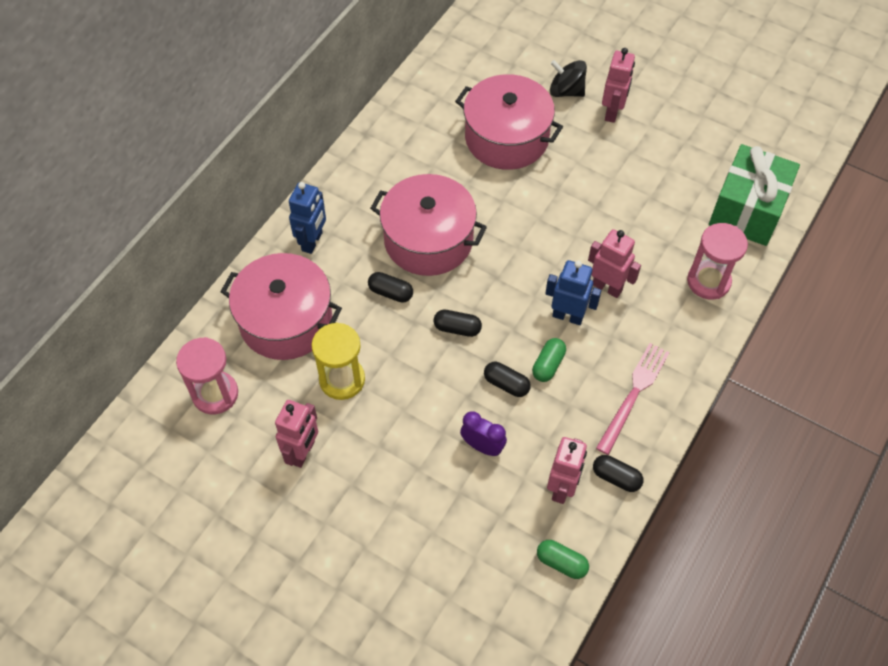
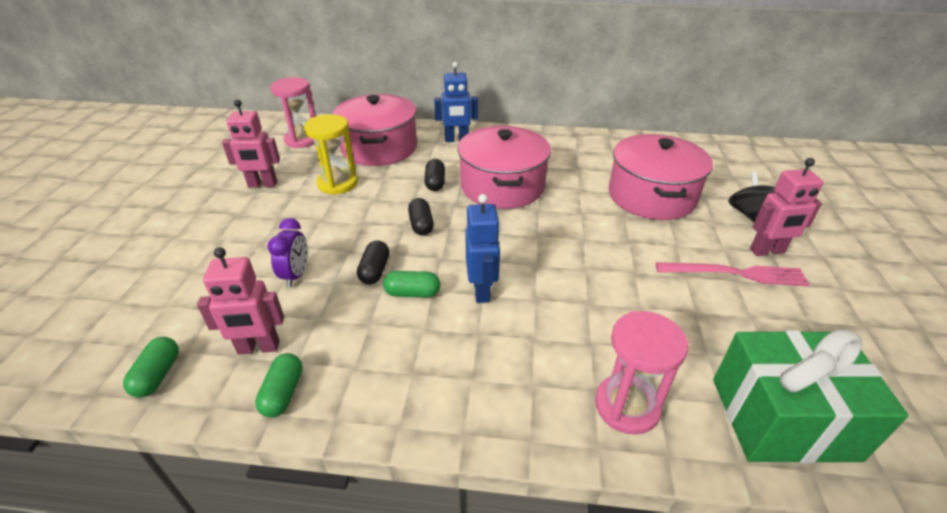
camera: 65 degrees right, 20 degrees down
(607, 287) = (541, 310): pink robot -> none
(616, 477) = (283, 393): black capsule -> green capsule
(633, 394) = (409, 376): pink fork -> pink fork (736, 274)

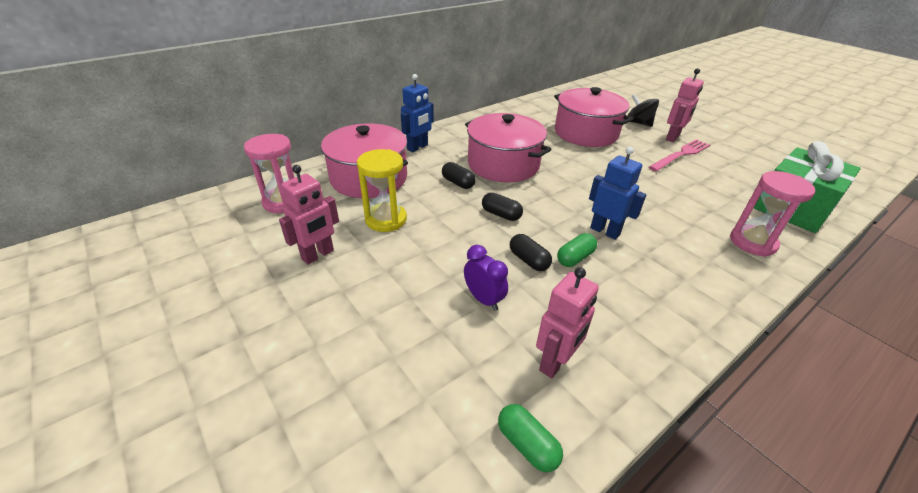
camera: 45 degrees left, 0 degrees up
(283, 393) = (624, 373): green capsule -> none

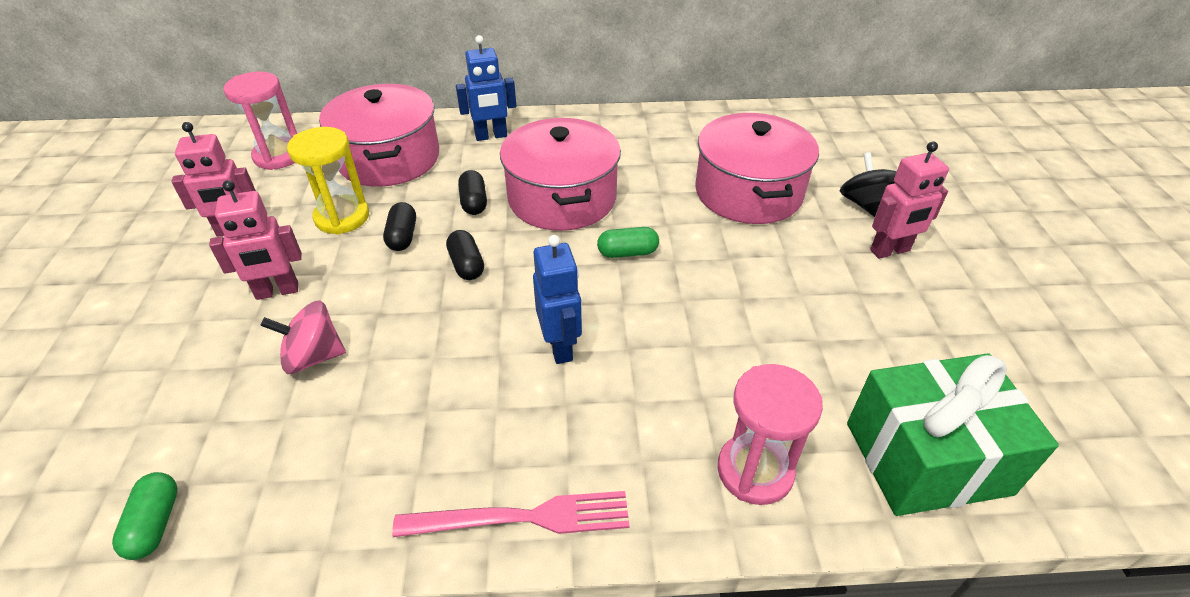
camera: 35 degrees right, 5 degrees up
(483, 299) = (313, 357): purple clock -> pink spinning top
(528, 260) = (418, 337): black capsule -> black capsule (402, 236)
(555, 362) = (285, 465): pink robot -> pink robot (277, 291)
(575, 258) = (473, 362): green capsule -> green capsule (627, 252)
(681, 155) = (858, 285): pink fork -> pink fork (522, 518)

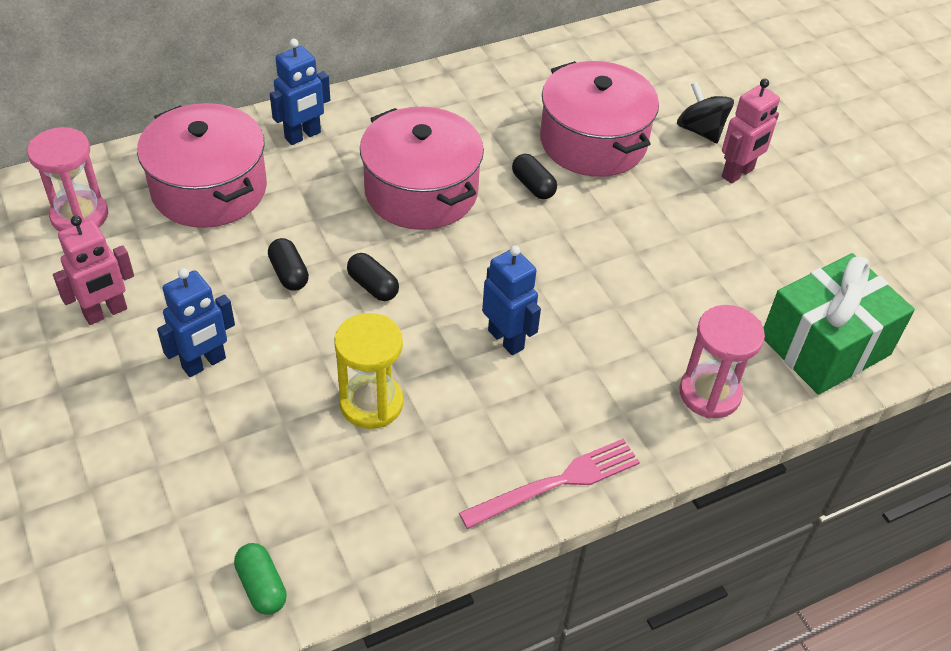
camera: 25 degrees left, 5 degrees up
(277, 291) = (204, 363): pink robot -> blue robot
(313, 357) = (290, 413): pink spinning top -> none
(342, 217) = (210, 269): yellow hourglass -> yellow hourglass (371, 403)
(474, 202) = (336, 218): black capsule -> black capsule (533, 186)
(627, 252) = (515, 234): green capsule -> none

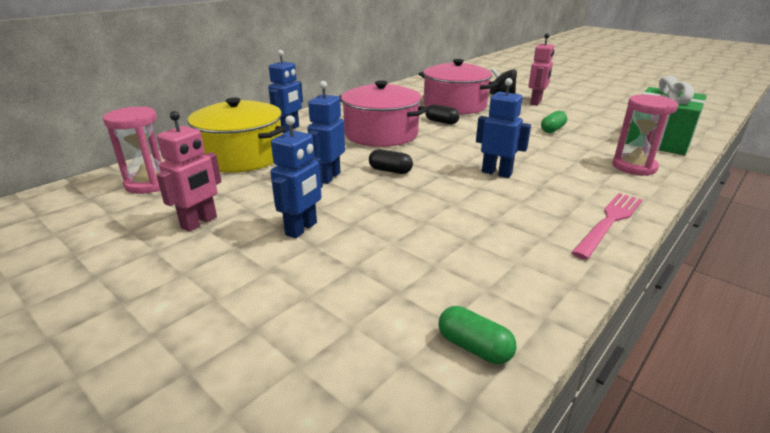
camera: 20 degrees left, 20 degrees down
(209, 189) = (242, 156): pink pot -> yellow pot
(289, 273) = (328, 177): black capsule -> blue robot
(371, 403) = (445, 218): yellow hourglass -> none
(685, 262) = (552, 129): none -> green capsule

